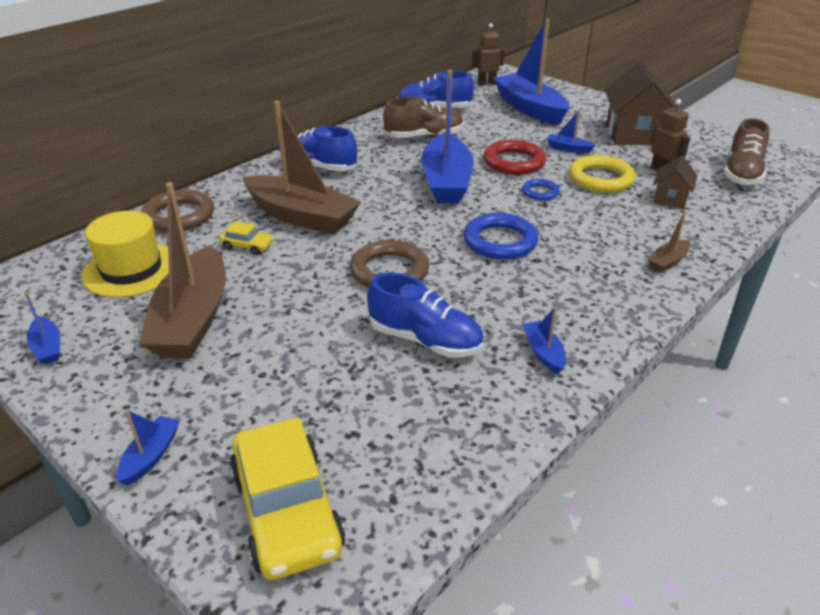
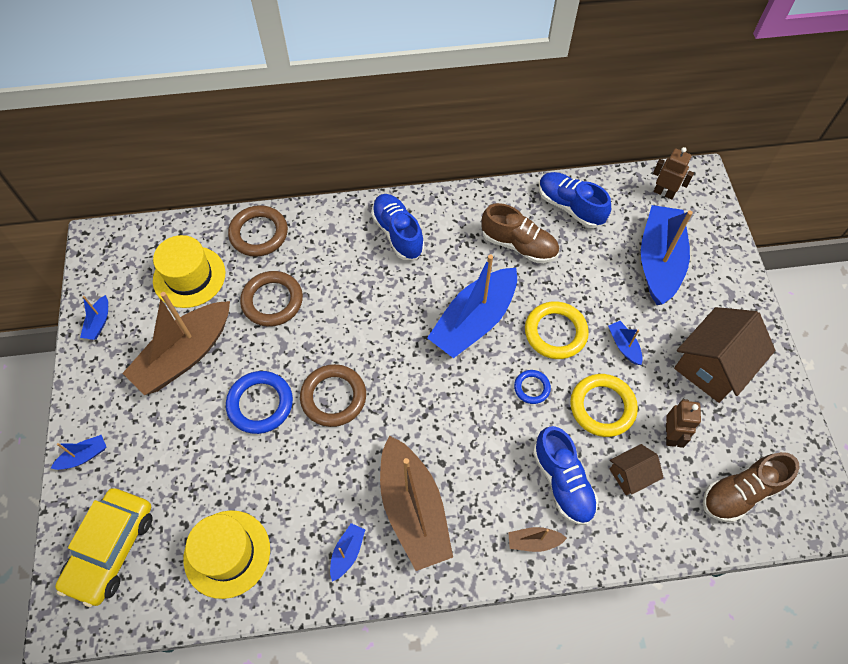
camera: 40 degrees right, 25 degrees up
(247, 246) = (272, 301): yellow car -> brown ring
(301, 216) = (333, 291): brown boat -> brown boat (413, 509)
(425, 340) = (291, 482): blue shoe -> blue shoe (562, 482)
(430, 425) = (227, 553): none -> yellow hat
(500, 241) = (438, 423): blue ring -> blue ring (260, 404)
(514, 162) = (555, 332): red ring -> yellow ring

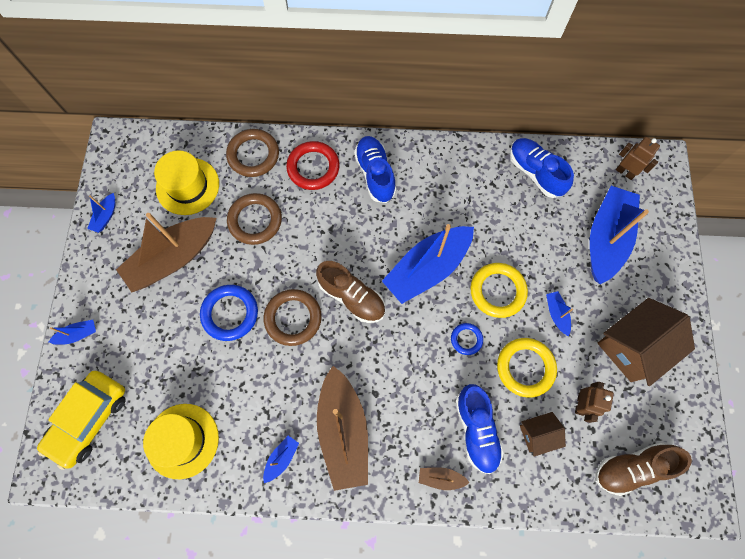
camera: 10 degrees right, 10 degrees up
(328, 237) = (313, 167): none -> red ring
(519, 245) = (481, 203): brown shoe -> brown shoe (352, 297)

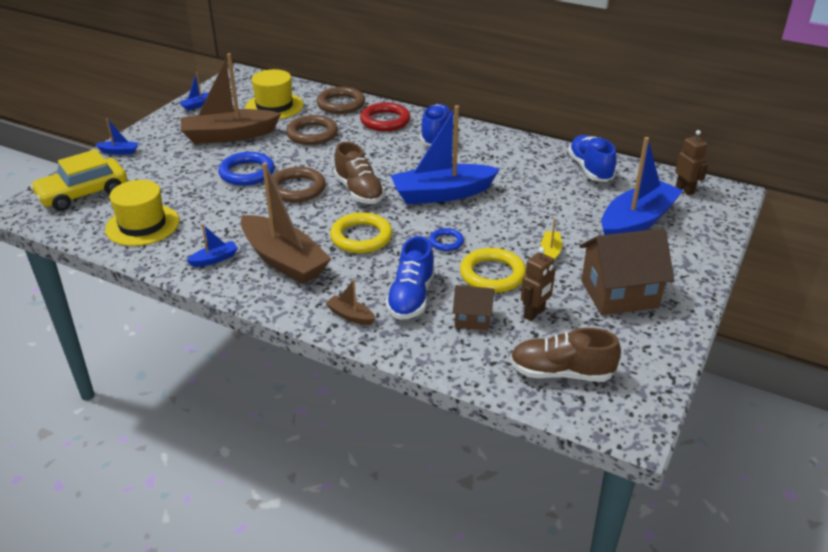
camera: 25 degrees right, 35 degrees down
(343, 430) = (284, 260): brown boat -> brown boat turned 60 degrees counterclockwise
(497, 291) = (500, 223): yellow ring -> yellow ring (361, 237)
(556, 314) = (550, 252): blue boat -> yellow boat

